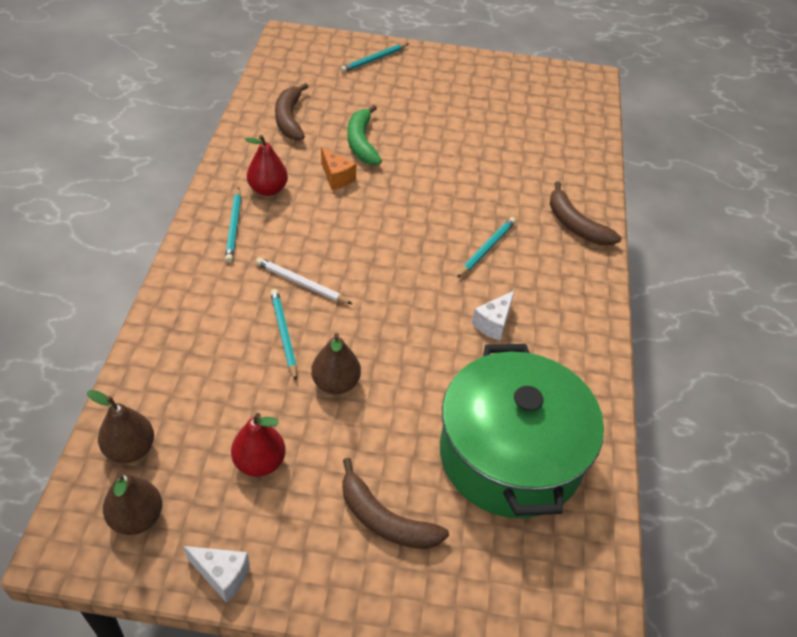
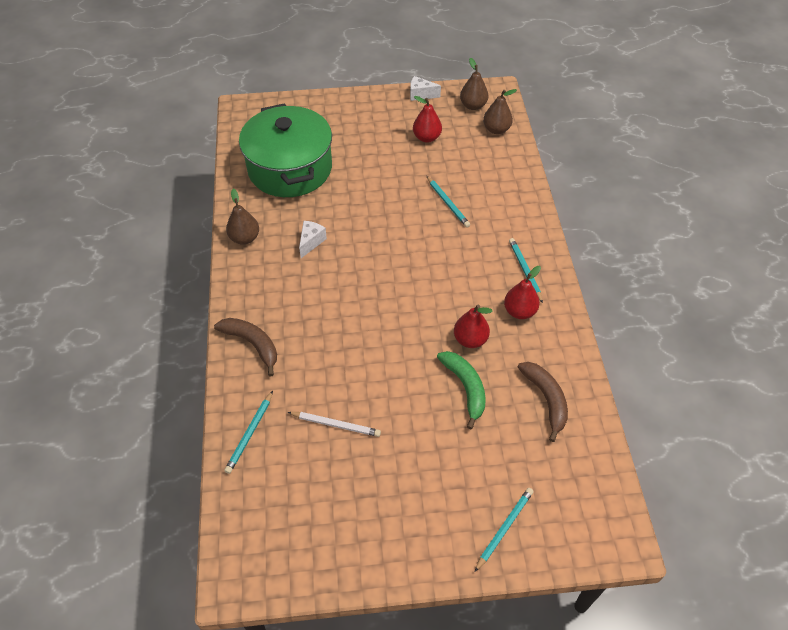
camera: 170 degrees right, 5 degrees up
(301, 283) = (453, 239): white pencil -> white pencil (335, 425)
(335, 383) = (403, 183): brown pear -> brown pear (245, 238)
(336, 177) = (470, 339): orange cheese -> red pear
(385, 519) = (352, 128): brown banana -> none
(486, 249) = (325, 301): turquoise pencil -> turquoise pencil (250, 433)

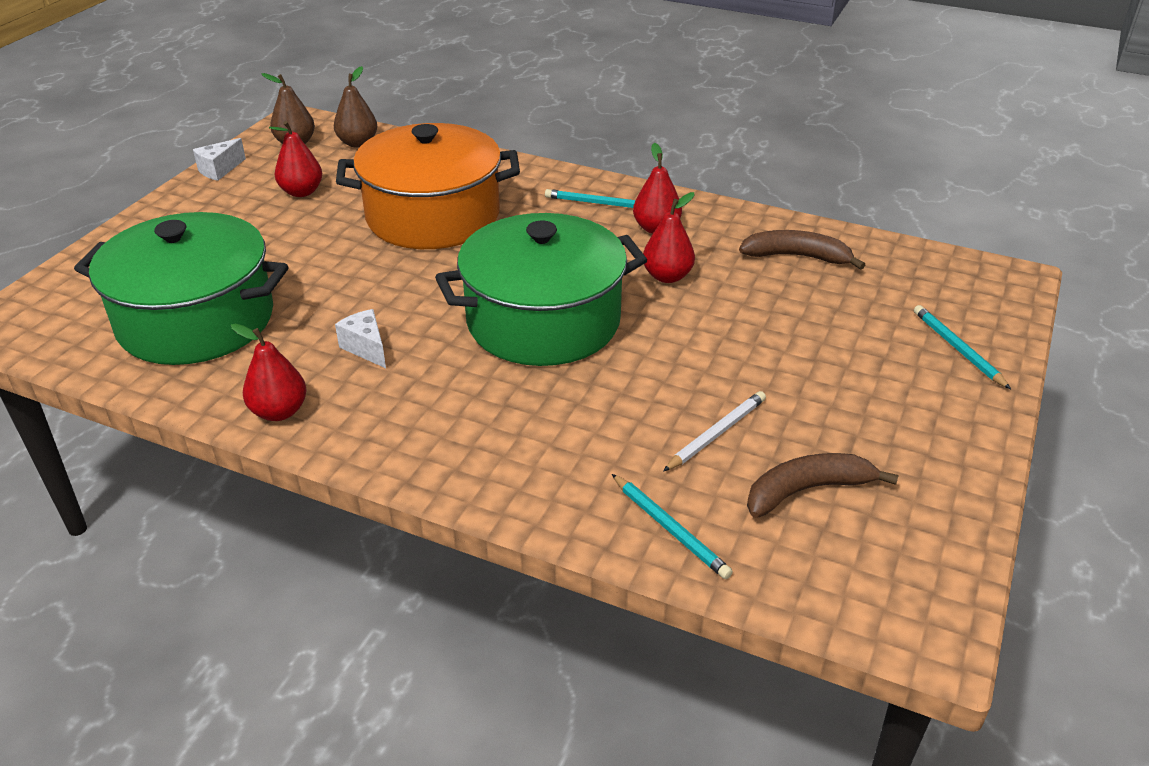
camera: 60 degrees left, 15 degrees down
(245, 238) = (279, 411): brown pear -> red pear
(252, 344) = (501, 471): brown banana -> brown banana (807, 490)
(383, 302) = (543, 321): none -> green pot
(447, 203) = (433, 216): turquoise pencil -> orange pot
(465, 388) = (737, 305): green banana -> none

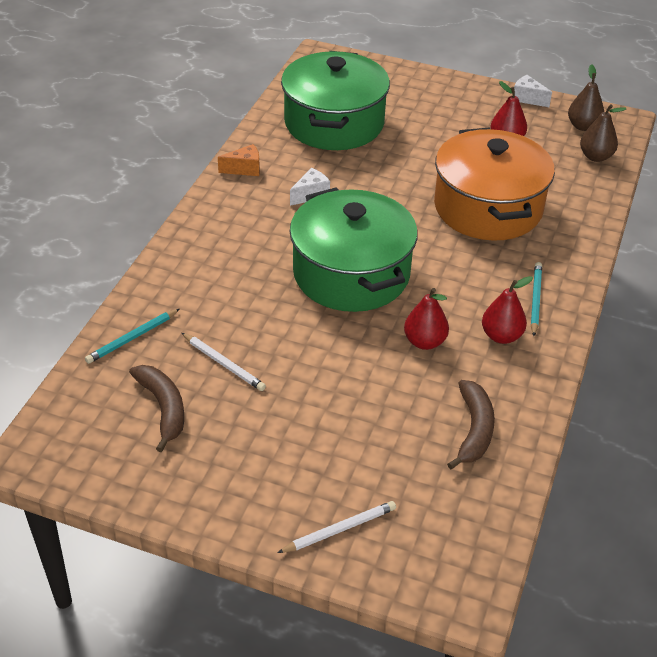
camera: 85 degrees right, 5 degrees up
(279, 411) = (244, 169): red pear -> orange cheese
(958, 349) = (339, 529): turquoise pencil -> white pencil

